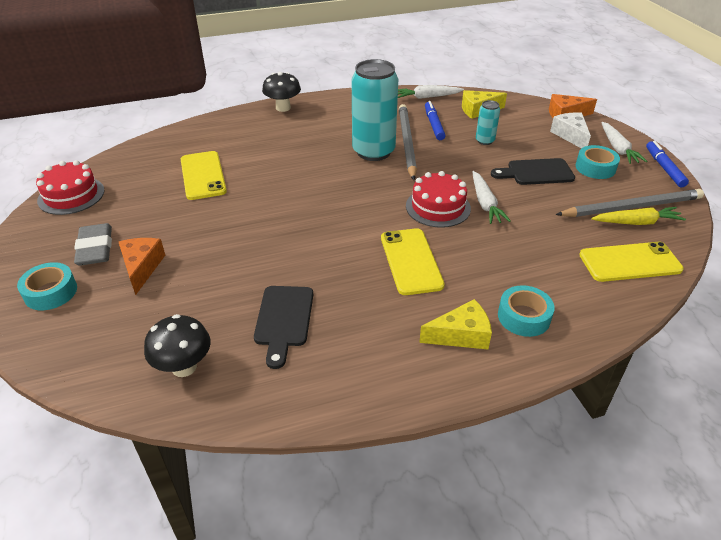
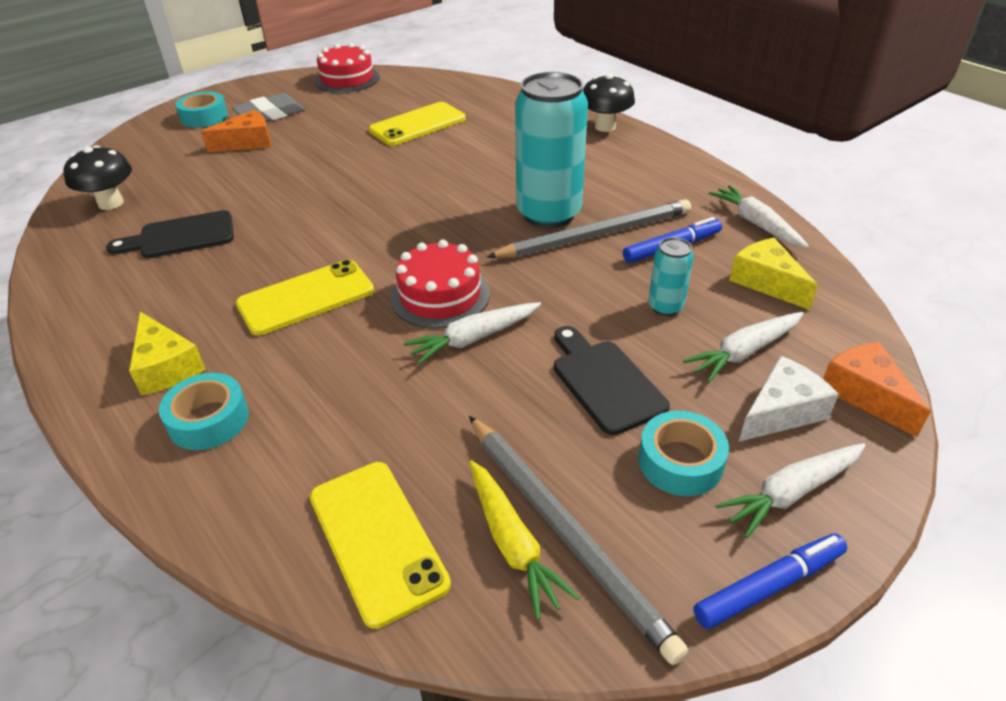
camera: 70 degrees right, 0 degrees up
(528, 131) = (744, 352): none -> white carrot

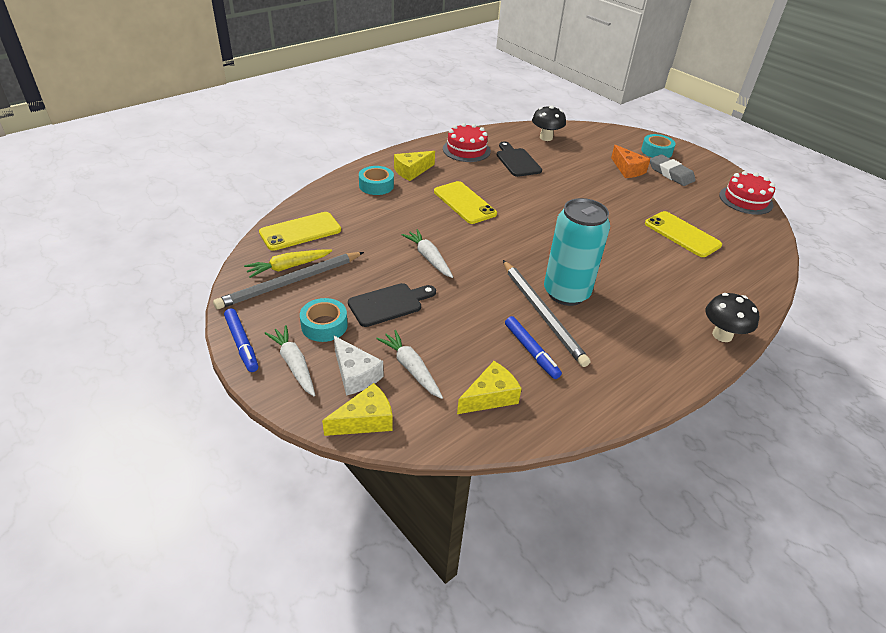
camera: 85 degrees right, 0 degrees up
(440, 295) = (468, 246): red cake -> red cake (466, 150)
(665, 307) = (459, 338): turquoise can -> none
(756, 224) = (573, 408): white carrot -> none
(865, 394) = (365, 420): orange cheese -> yellow cheese

